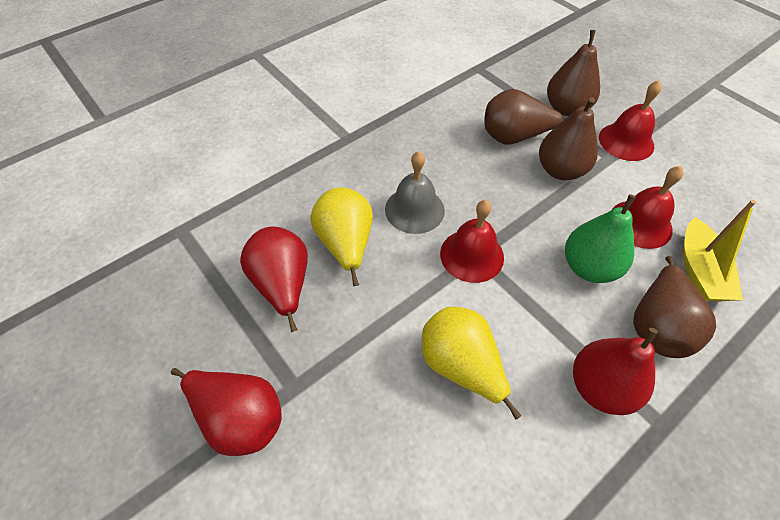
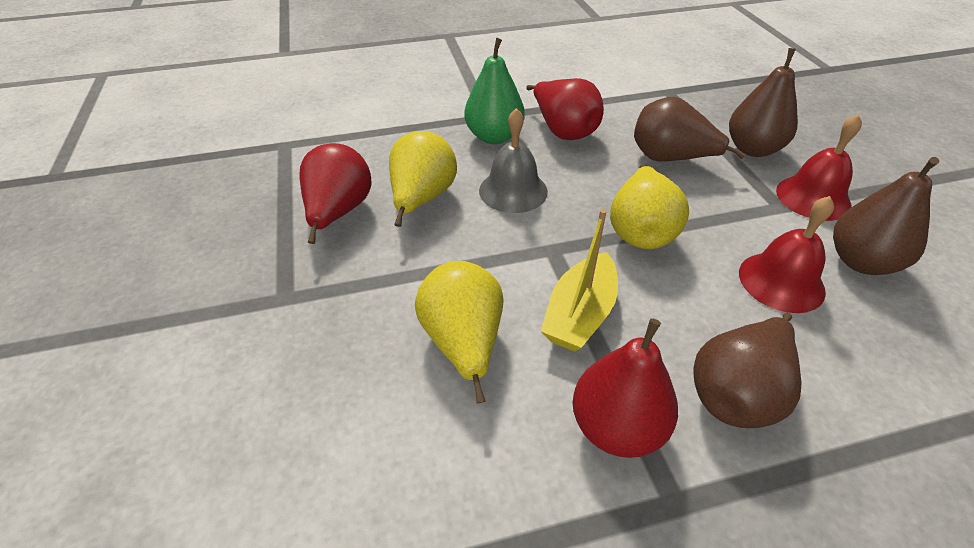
camera: 25 degrees right, 10 degrees down
(240, 418) = (219, 304): red pear -> red pear (563, 131)
(472, 255) = (547, 247): red bell -> none
(529, 214) = (641, 231): none -> yellow pear
(560, 170) = (707, 202): brown pear -> brown pear (861, 261)
(589, 267) = (682, 303): green pear -> green pear (494, 137)
(699, 271) = (837, 356): yellow boat -> yellow boat (580, 314)

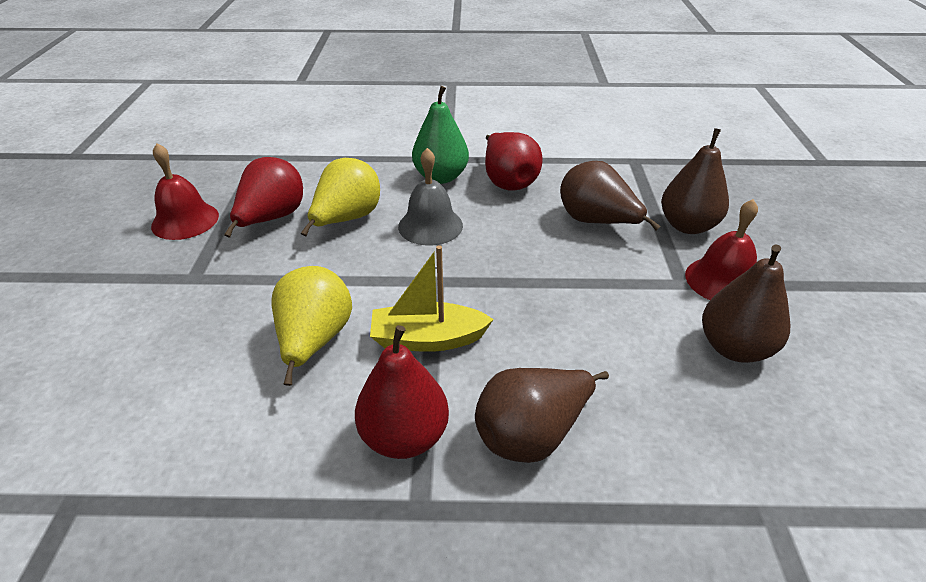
camera: 15 degrees right, 5 degrees down
(580, 314) = (428, 339): yellow boat -> yellow boat turned 45 degrees clockwise
(641, 231) = (527, 280): yellow pear -> none
(781, 281) = (638, 349): red bell -> red bell (185, 220)

